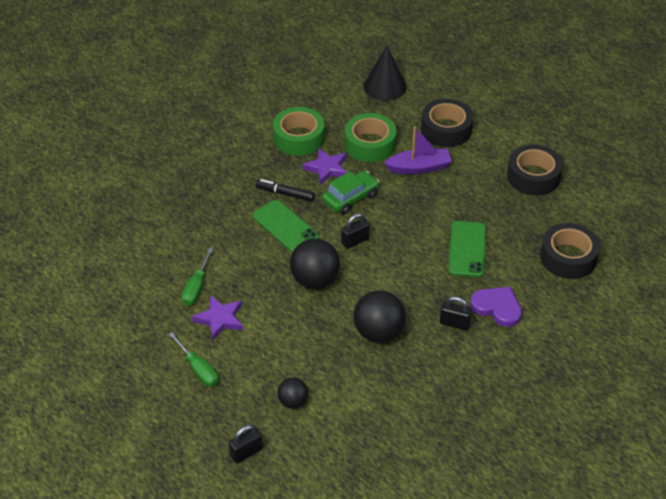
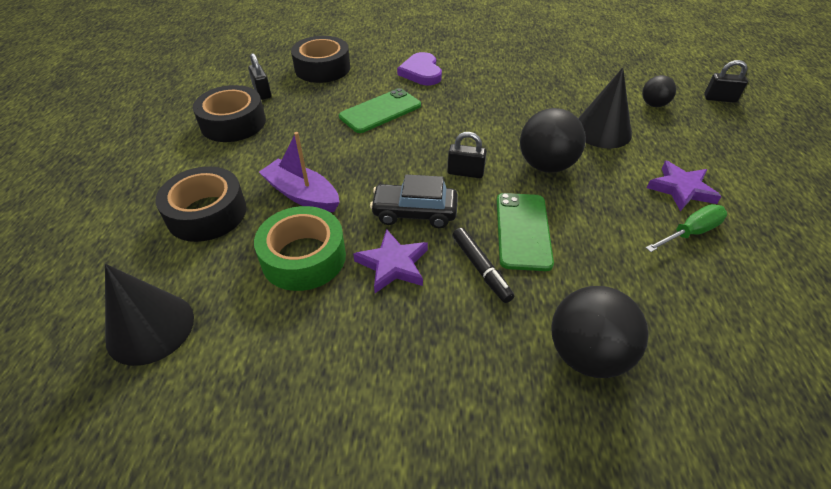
camera: 135 degrees left, 0 degrees up
(198, 369) = (733, 164): green screwdriver -> none
(299, 138) = (369, 337): green tape -> none
(307, 340) = (602, 131): none -> black cone
(350, 198) = (414, 213): green car -> black car
(378, 332) = (532, 104): black ball -> black ball (586, 354)
(454, 323) = (465, 80): black padlock -> black padlock (262, 92)

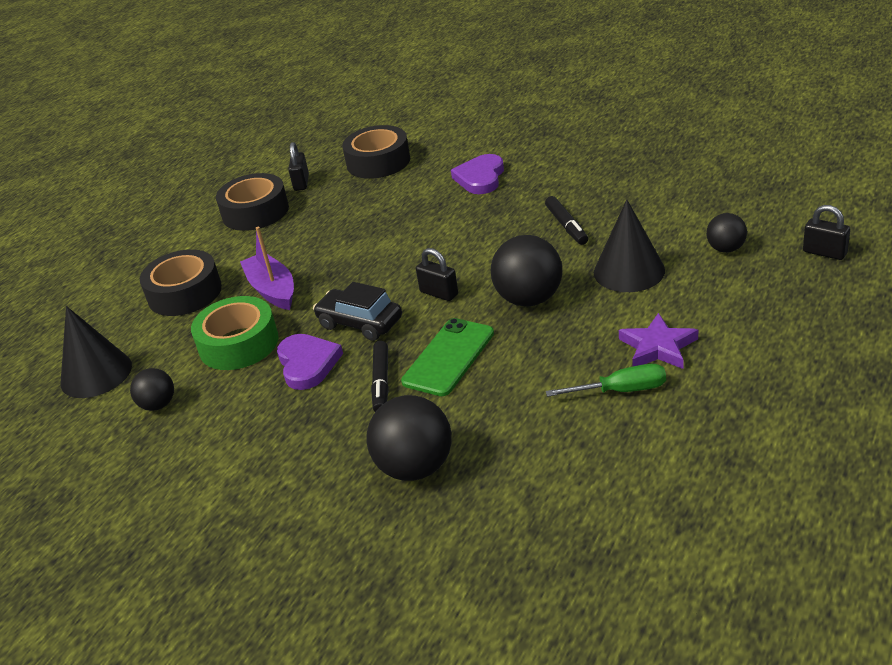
camera: 30 degrees right, 10 degrees down
(254, 350) = (158, 405): none -> black ball
(380, 111) = (403, 217): green phone -> none
(393, 264) = (307, 364): purple star -> purple heart
(523, 102) = (566, 226): none -> black marker

